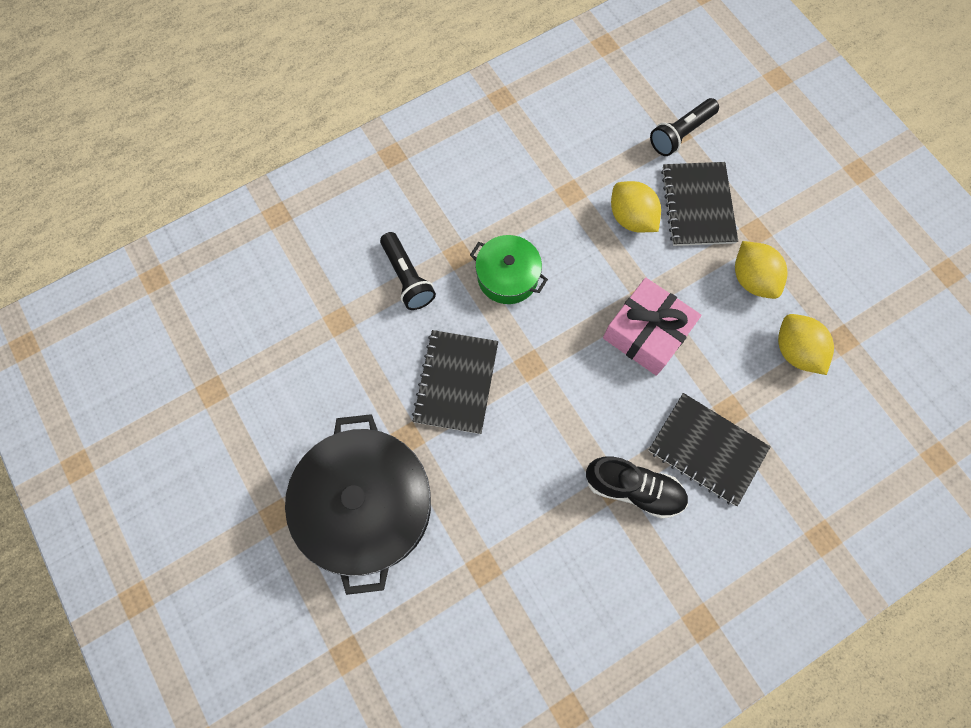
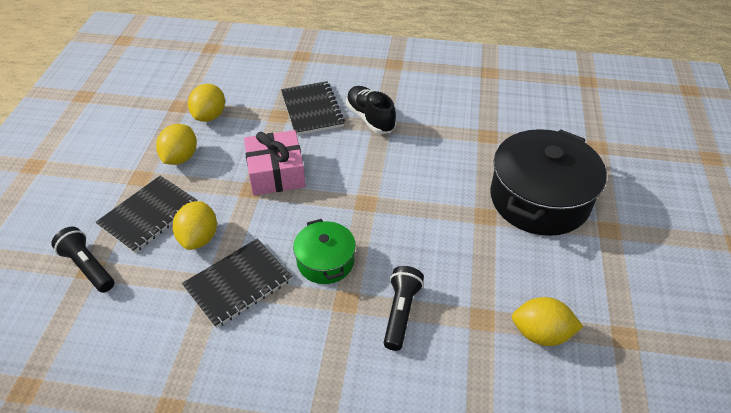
camera: 140 degrees left, 25 degrees down
(283, 342) = (541, 334): none -> yellow lemon
(456, 382) = (425, 224): black notebook -> black notebook (238, 283)
(680, 134) = (88, 267): black flashlight -> black flashlight turned 135 degrees counterclockwise

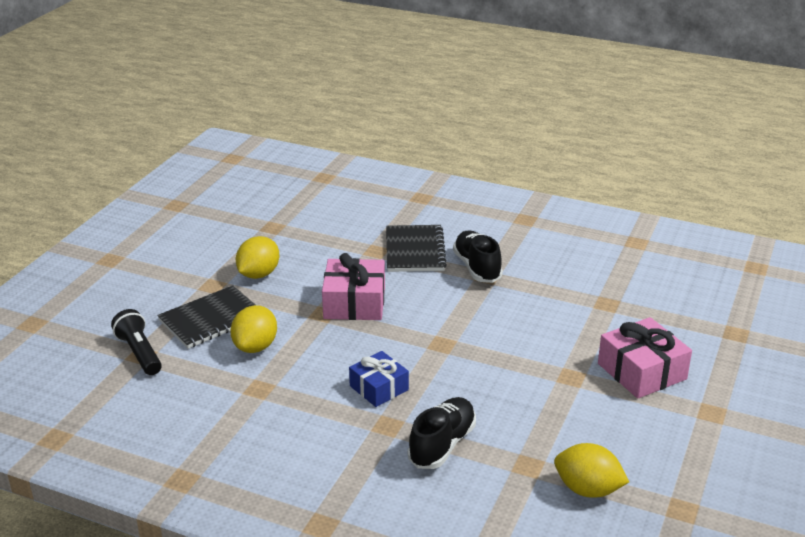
camera: 15 degrees right, 15 degrees down
(209, 116) = (301, 241): yellow lemon -> none
(238, 283) = (282, 391): black notebook -> none
(325, 261) = (379, 388): green pot -> blue gift
(401, 313) = (442, 445): black flashlight -> black shoe
(539, 199) = (641, 371): black pot -> pink gift

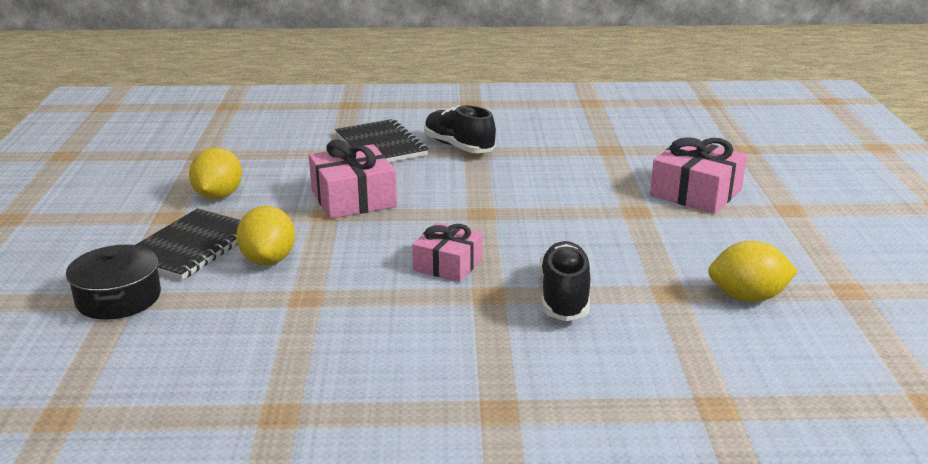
camera: 25 degrees left, 5 degrees down
(140, 353) = (118, 298): black flashlight -> black pot
(379, 388) = (448, 264): blue gift -> pink gift

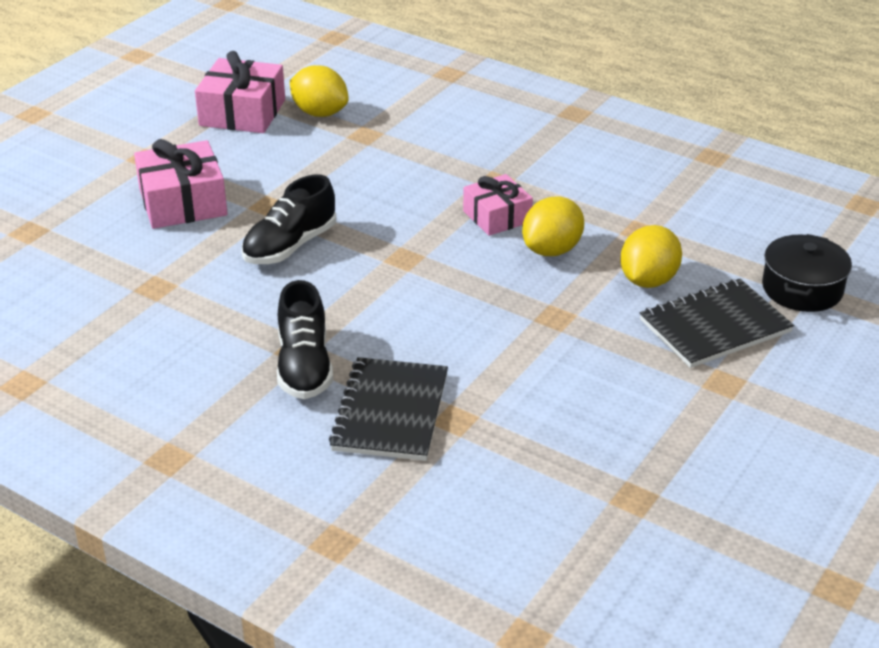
camera: 145 degrees left, 10 degrees up
(218, 196) = (652, 395): yellow lemon -> yellow lemon (552, 250)
(353, 198) = (507, 328): pink gift -> pink gift (242, 112)
(564, 297) = (443, 158): black shoe -> black shoe (290, 246)

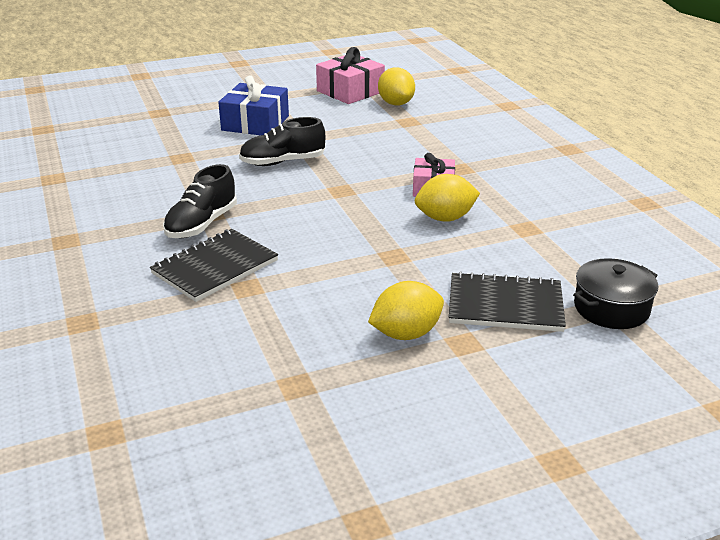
camera: 35 degrees right, 5 degrees down
(183, 202) = (255, 123): pink gift -> blue gift
(648, 280) = (491, 259): yellow lemon -> yellow lemon (406, 333)

